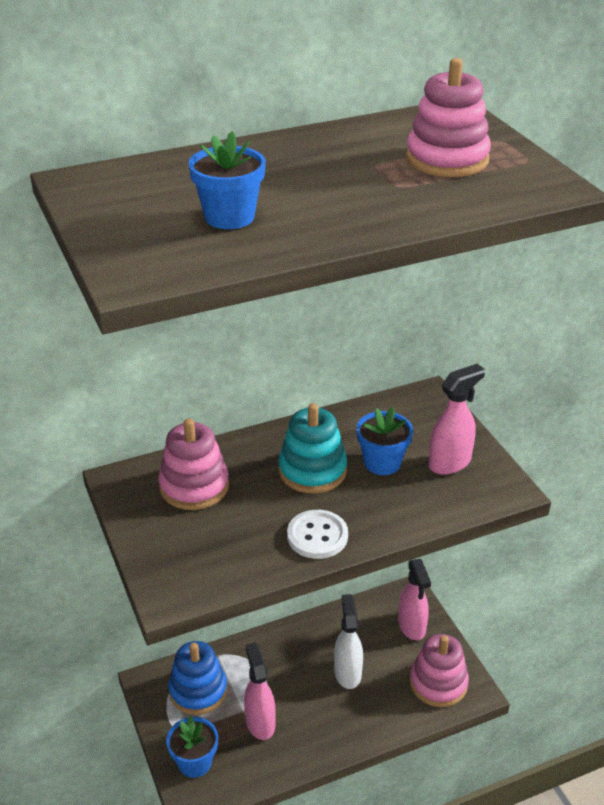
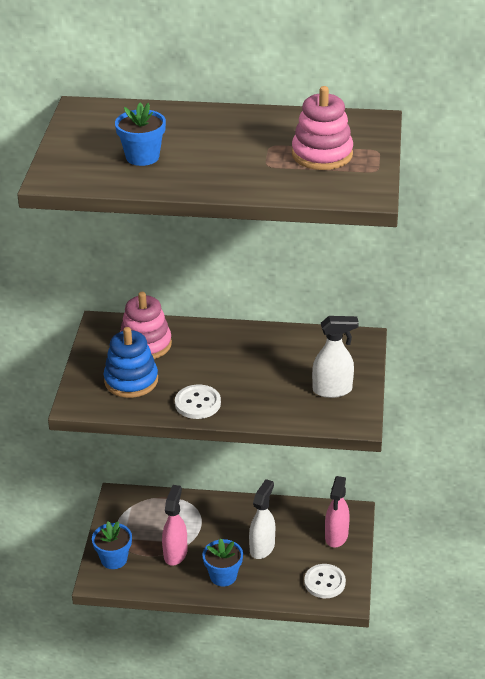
camera: 30 degrees right, 0 degrees up
(198, 690) = (148, 516): blue stacking toy -> blue stacking toy (131, 380)
(312, 470) = (231, 361): turquoise stacking toy -> none
(382, 462) = (284, 373): blue flower pot -> blue flower pot (223, 576)
(438, 683) = (324, 582): pink stacking toy -> white button
(450, 463) = (332, 390): pink spray bottle -> white spray bottle

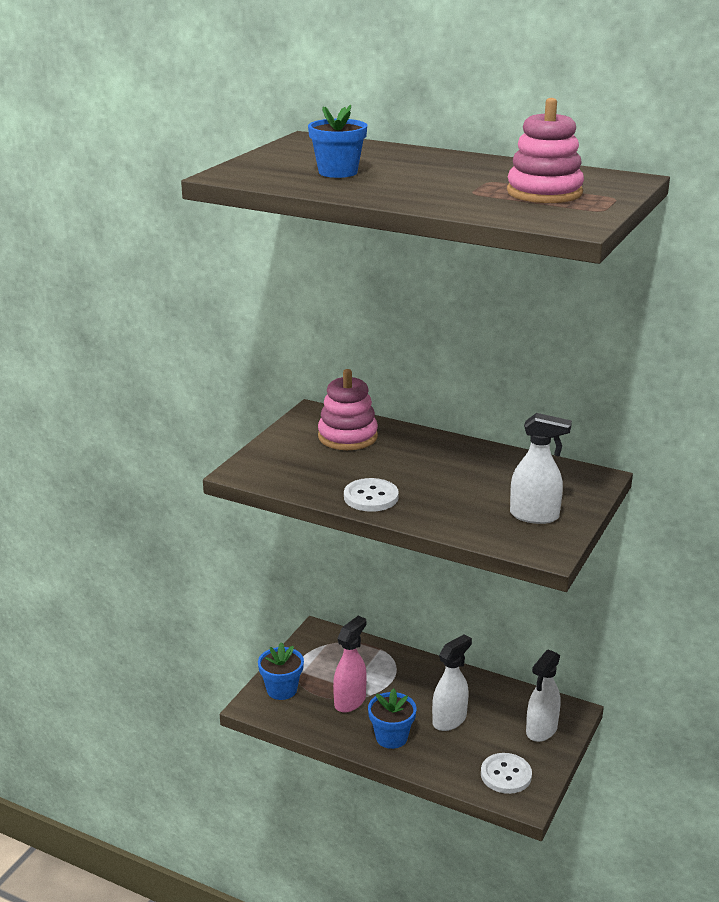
camera: 20 degrees right, 10 degrees down
(131, 380) = (312, 463): blue stacking toy -> none
(336, 536) = (541, 730): pink spray bottle -> white spray bottle

